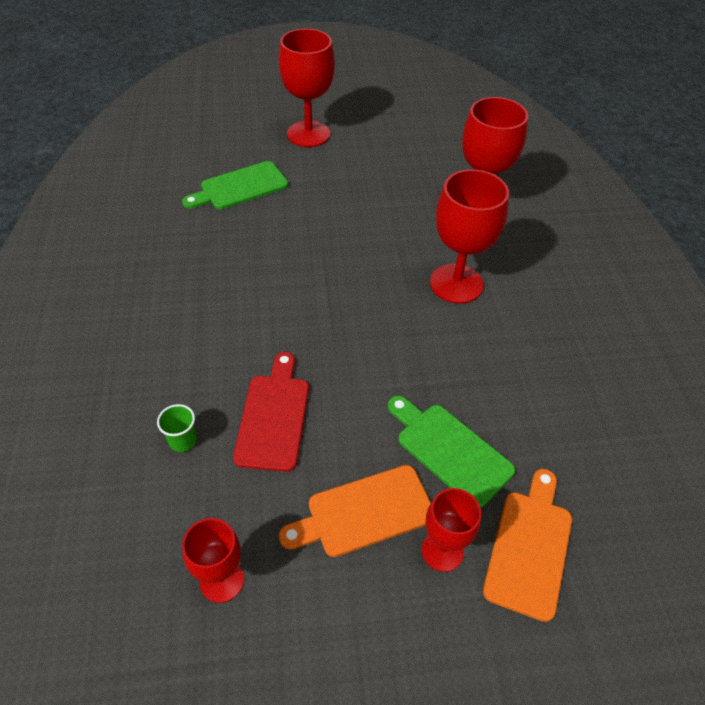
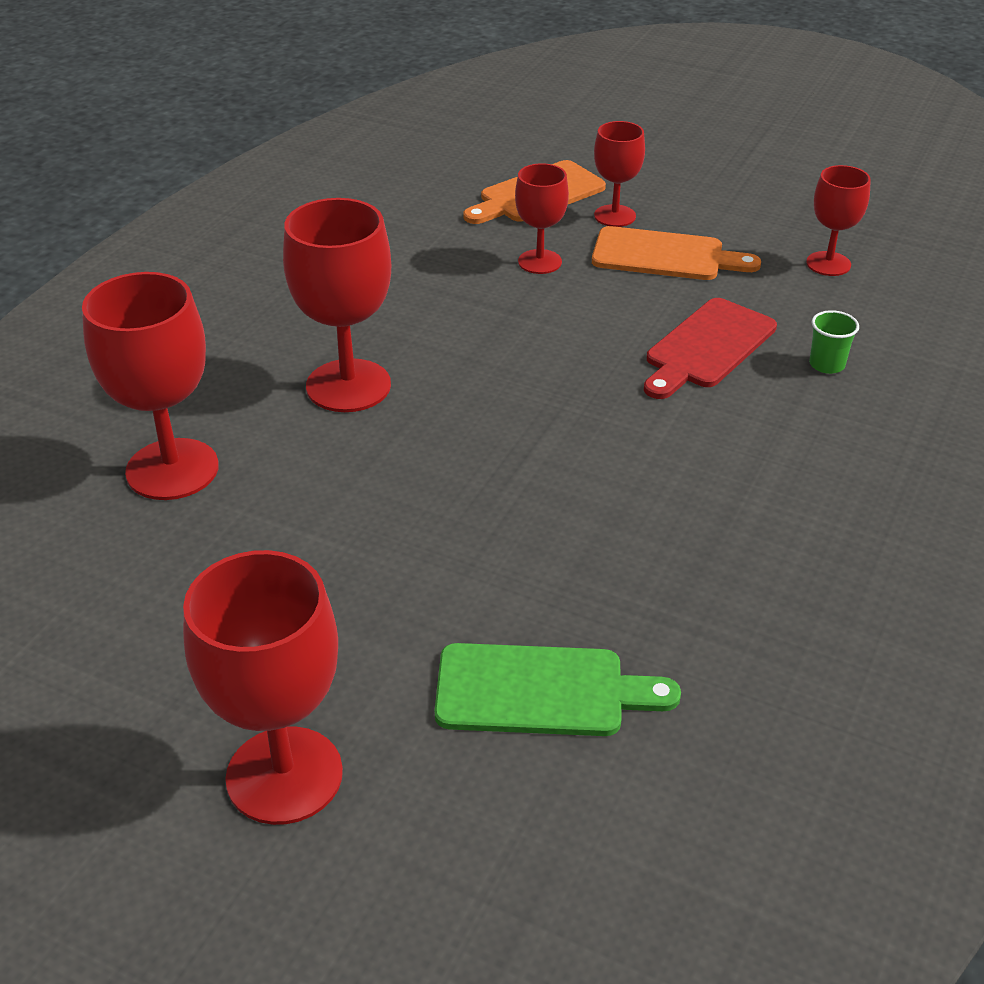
camera: 145 degrees left, 10 degrees down
(449, 450) = (539, 262): green cutting board -> red goblet

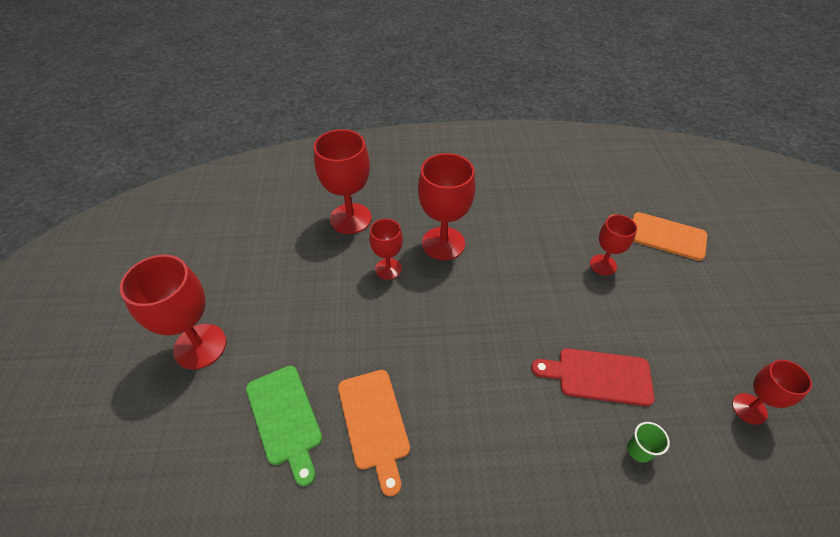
camera: 60 degrees right, 10 degrees up
(615, 216) = (679, 276): red goblet -> red goblet (388, 269)
(665, 256) = (666, 317): orange cutting board -> orange cutting board (374, 423)

